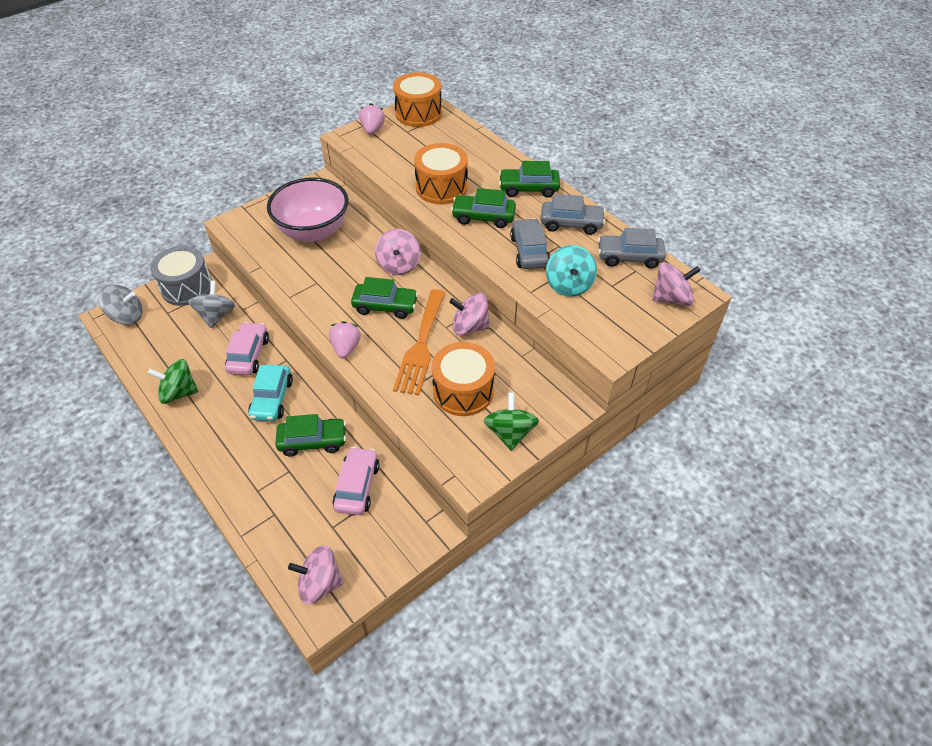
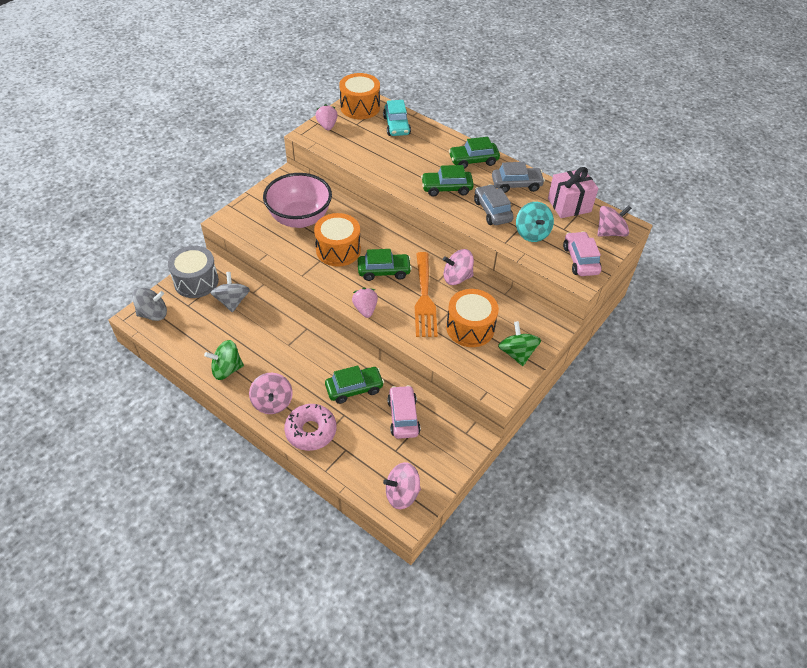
camera: 15 degrees left, 0 degrees up
(243, 483) = (311, 431): none -> pink donut
(249, 355) = (273, 329): pink car -> pink car (580, 260)
(272, 399) = (308, 361): turquoise car -> turquoise car (396, 126)
(399, 265) = (382, 236): pink spinning top -> pink spinning top (272, 402)
(441, 187) = (404, 168): orange drum -> orange drum (338, 250)
(629, 257) = (569, 205): grey car -> pink gift

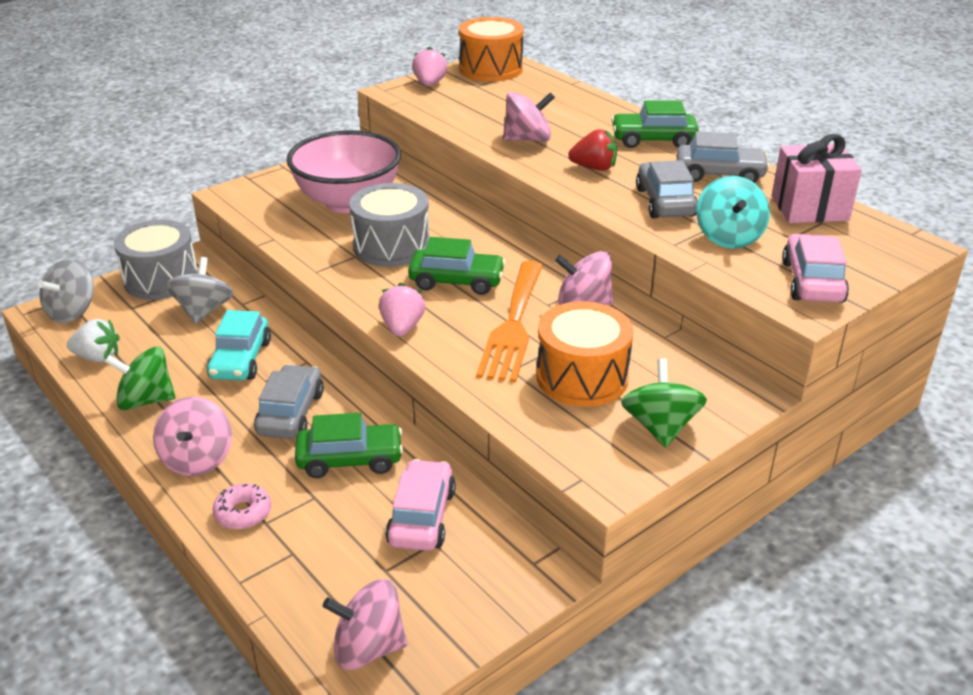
camera: 15 degrees right, 15 degrees down
(153, 314) = (72, 311): grey spinning top -> grey spinning top turned 120 degrees clockwise
(185, 344) = (98, 357): none -> white strawberry
(311, 364) = (290, 413): none -> grey car
(311, 431) = (243, 513): pink donut -> pink donut, size x0.59
(338, 250) = (391, 246): orange drum -> grey drum
(396, 126) = (540, 92): turquoise car -> turquoise car (241, 360)
(446, 188) = (594, 168): green car -> red strawberry
(610, 232) = (880, 251): pink spinning top -> pink spinning top (527, 139)

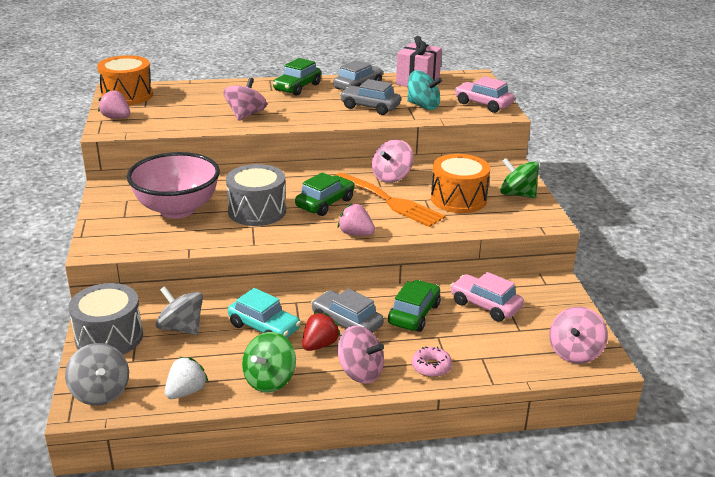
camera: 60 degrees left, 5 degrees down
(594, 168) = (308, 110): red strawberry -> red strawberry (319, 345)

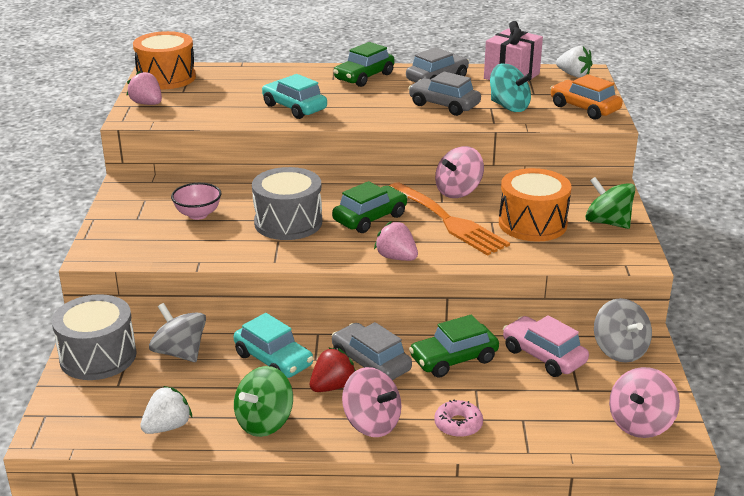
camera: 10 degrees right, 0 degrees up
(100, 392) = (74, 418): grey spinning top -> grey spinning top (619, 350)
(177, 209) = (198, 214): pink bowl -> pink bowl, size x0.48
(245, 115) = (294, 108): pink spinning top -> turquoise car
(414, 314) = (453, 359): green car -> green car turned 150 degrees counterclockwise
(466, 78) = (573, 75): none -> white strawberry
(483, 104) = (584, 108): pink car -> orange car

